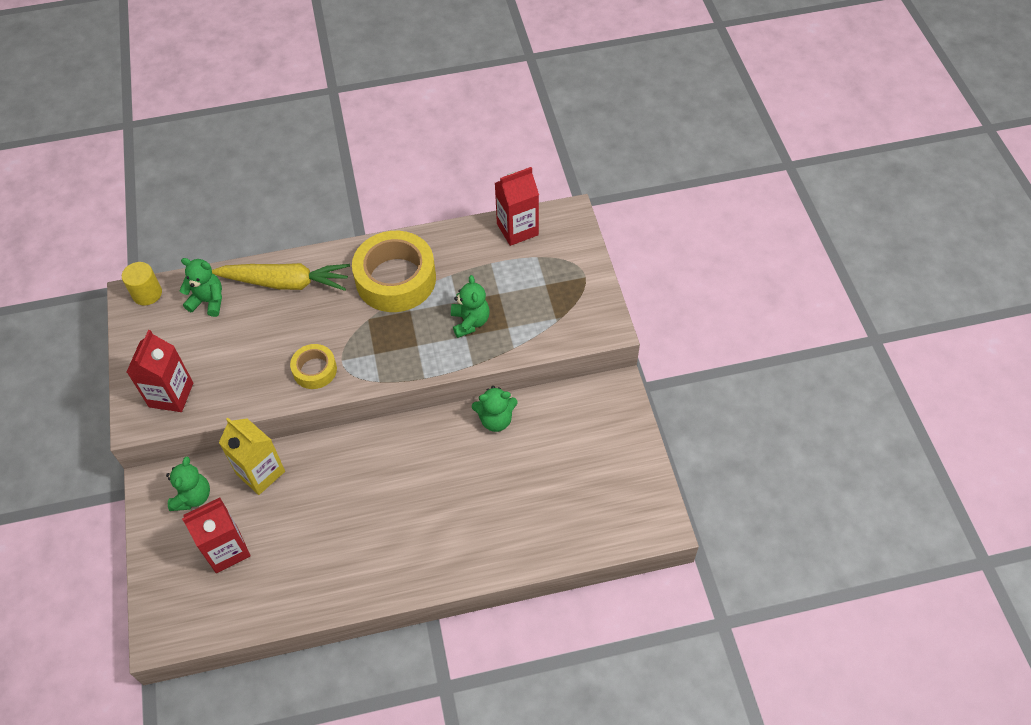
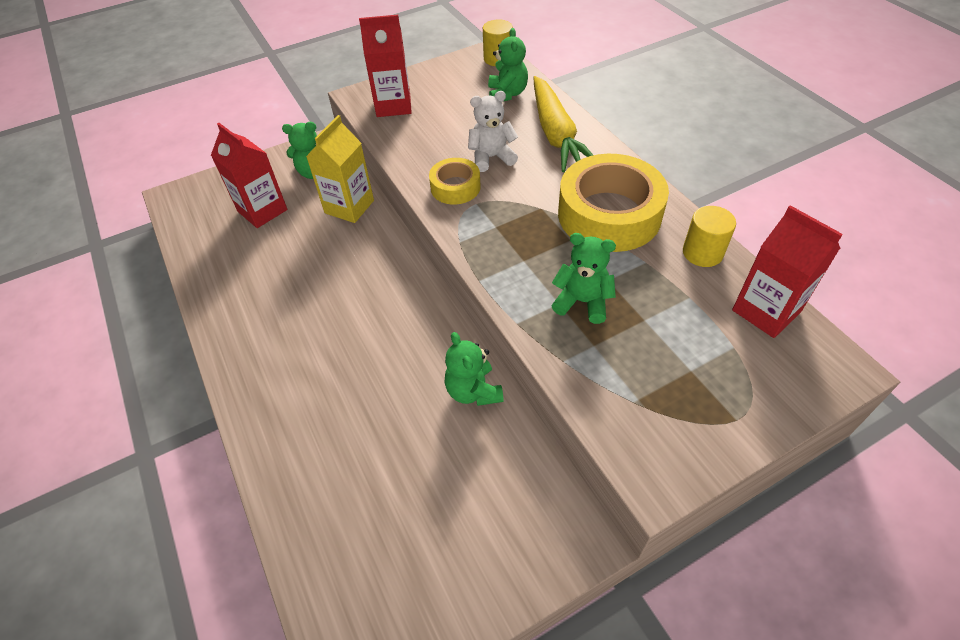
camera: 75 degrees right, 5 degrees down
(291, 335) = (491, 157): none -> white teddy bear
(456, 240) = (702, 253): none -> yellow cylinder
(470, 322) = (582, 302): green teddy bear -> green teddy bear turned 135 degrees counterclockwise

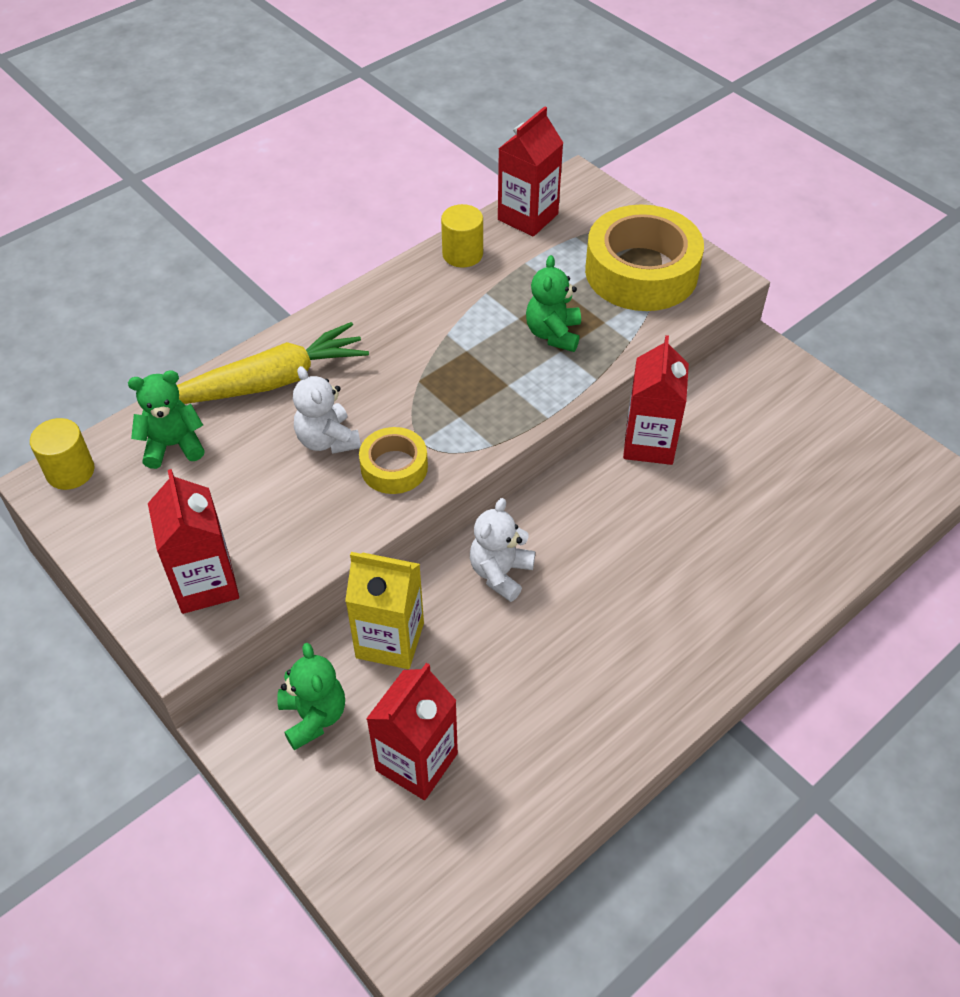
camera: 105 degrees left, 0 degrees up
(377, 267) = (500, 573): none -> white teddy bear
(473, 391) = (649, 443): green teddy bear -> red carton
(609, 214) = (419, 323): yellow tape -> yellow tape (641, 272)

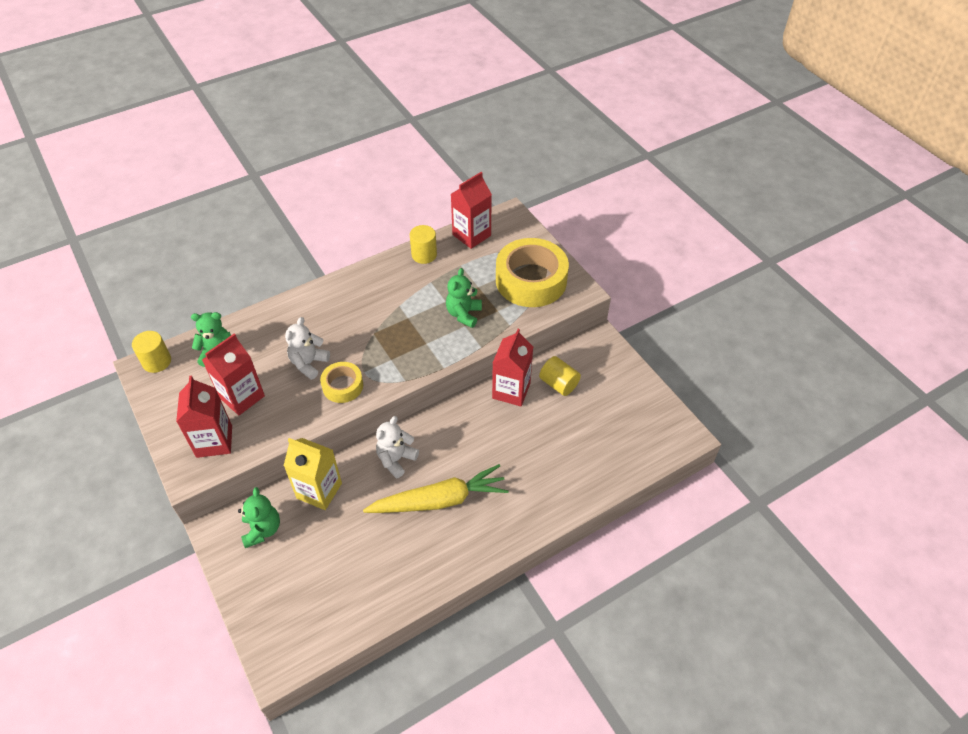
camera: 10 degrees right, 0 degrees up
(270, 382) = (286, 322): yellow carrot -> yellow carrot (440, 500)
(327, 440) = (309, 363): white teddy bear -> white teddy bear turned 45 degrees clockwise
(416, 762) = (313, 567): red carton -> red carton (242, 397)
(719, 423) = (558, 384): none -> yellow cylinder

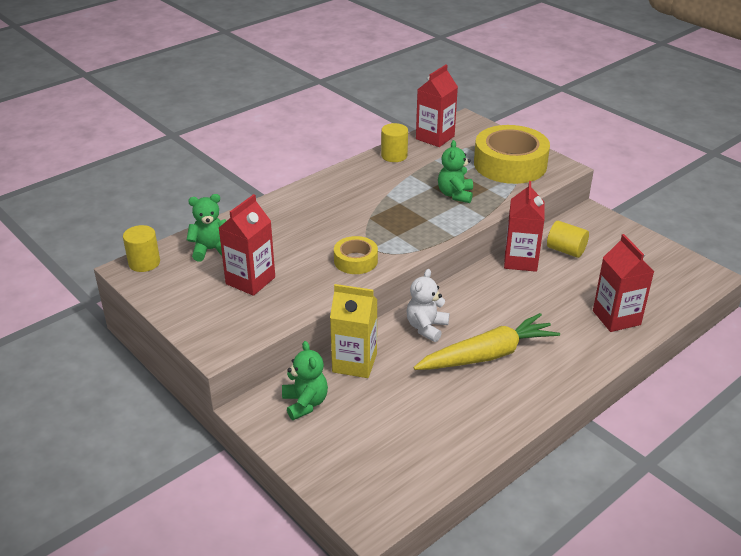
camera: 10 degrees left, 15 degrees down
(214, 441) = (235, 319): red carton -> red carton (616, 318)
(309, 363) = (311, 247): white teddy bear -> none

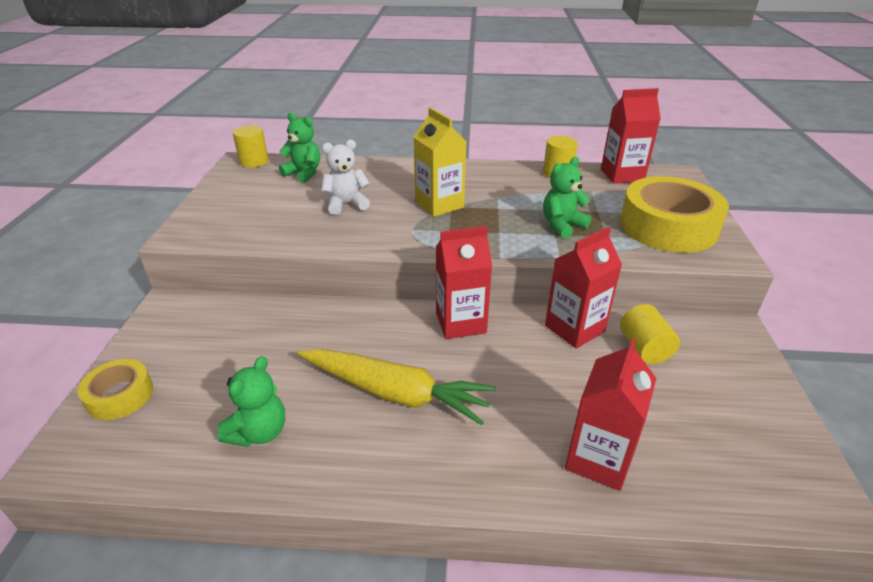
camera: 45 degrees right, 0 degrees up
(250, 280) = (286, 204): red carton -> red carton (460, 322)
(305, 403) = (201, 325): green teddy bear -> green teddy bear (259, 432)
(354, 363) = (285, 320): yellow carton -> yellow carton (439, 204)
(355, 261) = (381, 231): yellow tape -> yellow tape (120, 395)
(426, 327) = (386, 330): white teddy bear -> white teddy bear (346, 204)

